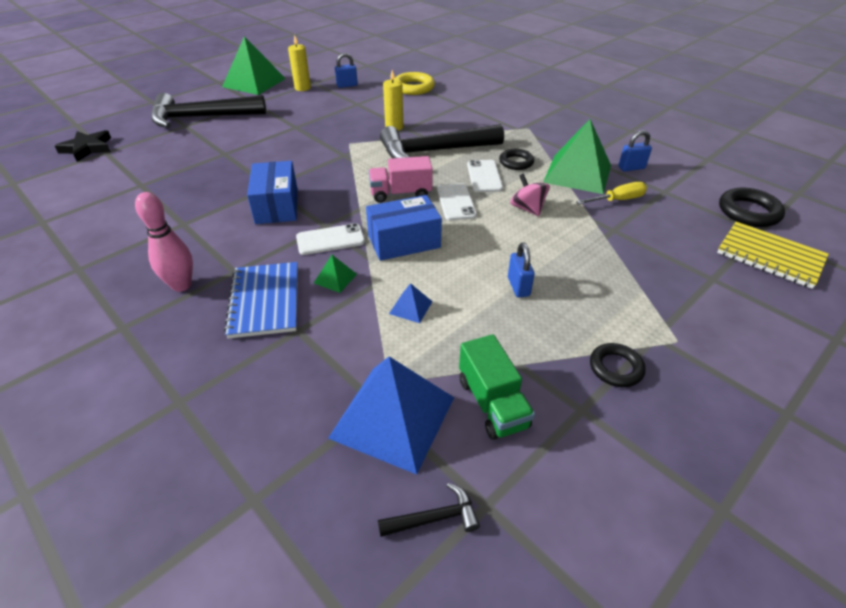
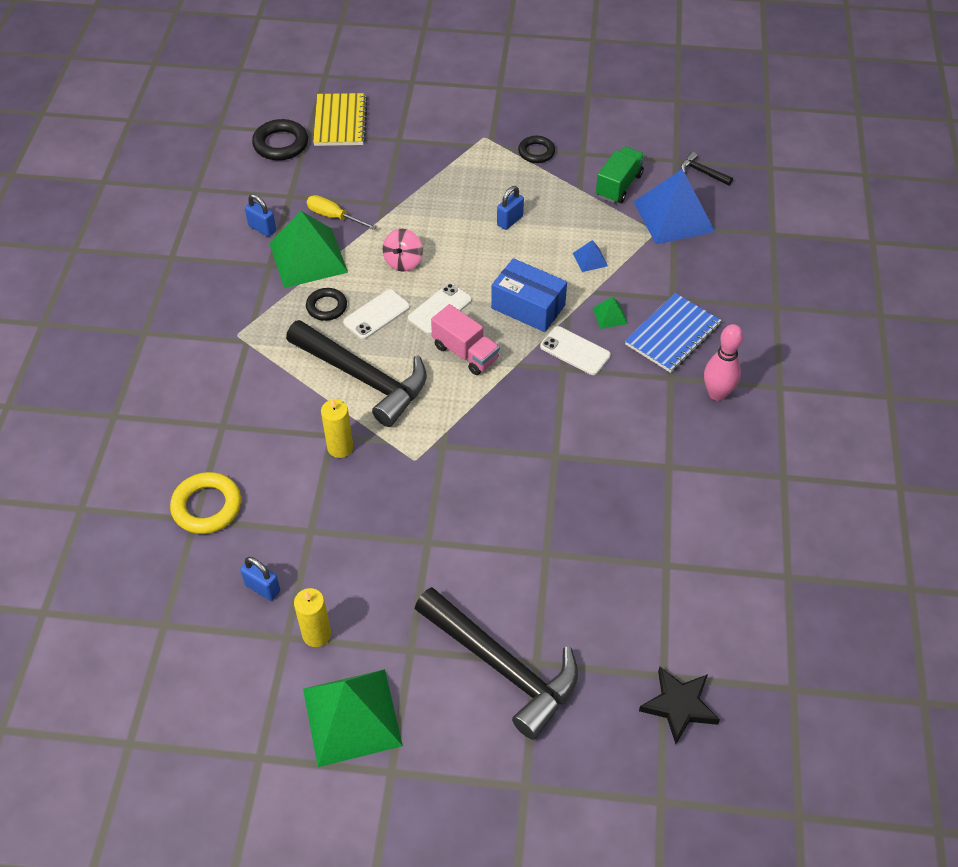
camera: 130 degrees left, 10 degrees up
(276, 206) = (575, 423): blue box -> none

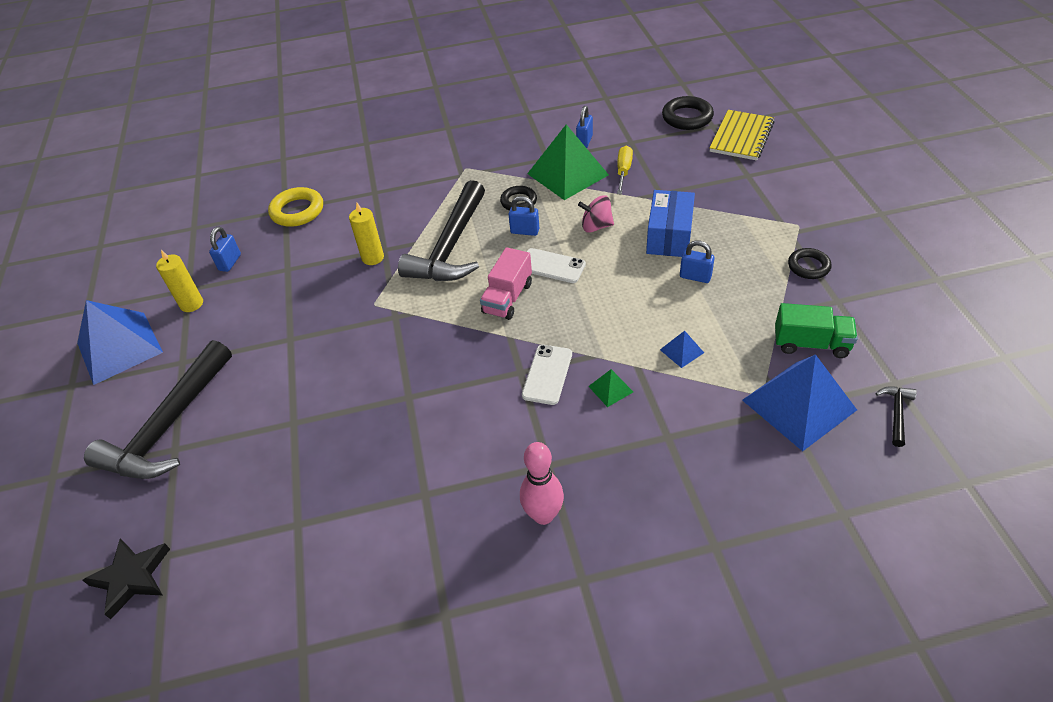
camera: 75 degrees right, 5 degrees down
(340, 121) = (741, 137): yellow notebook -> yellow notebook turned 45 degrees counterclockwise
(351, 717) = (119, 347): green pyramid -> blue pyramid
(376, 315) = (525, 231): white phone -> blue padlock
(528, 307) = (587, 323): blue box -> blue box (669, 236)
(672, 334) = (611, 450): blue notebook -> none

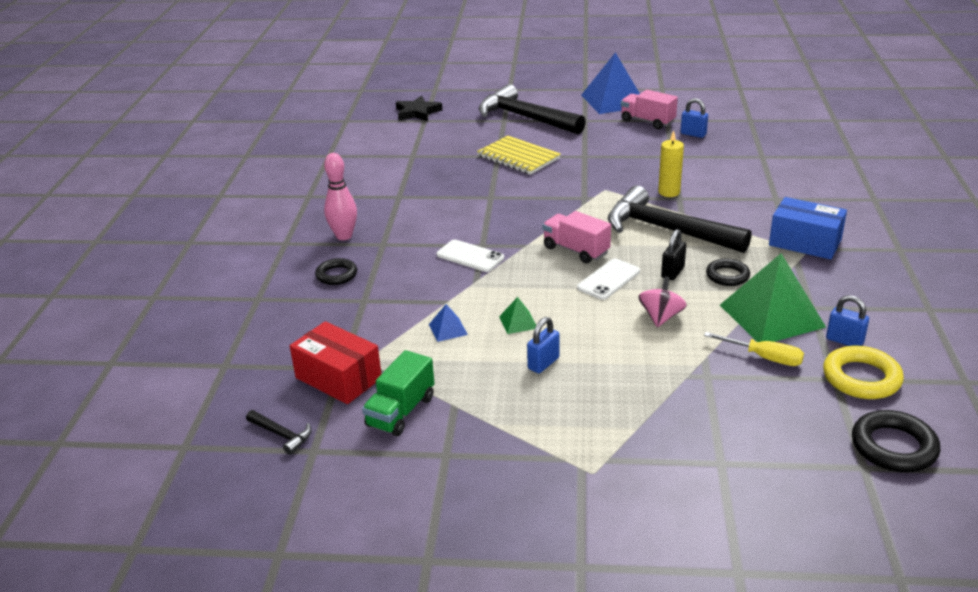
camera: 105 degrees right, 15 degrees down
(191, 304) = (647, 121): yellow candle -> pink truck
(297, 211) = (757, 161): yellow ring -> yellow ring (861, 378)
(525, 231) = (672, 272): blue padlock -> black padlock
(610, 389) = (432, 283): green pyramid -> green pyramid (518, 322)
(669, 236) = (620, 363): blue box -> blue box (805, 242)
(741, 137) = (824, 488): yellow notebook -> yellow notebook (518, 157)
(798, 405) = (338, 378): blue pyramid -> red box
(808, 266) = (513, 452): black ring -> black ring (336, 275)

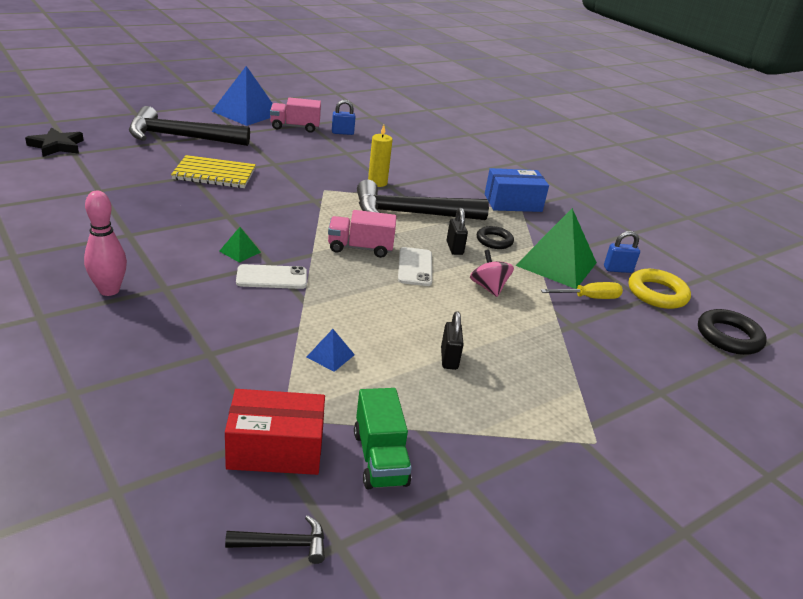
camera: 45 degrees left, 0 degrees up
(336, 275) = (147, 335): black ring -> none
(518, 322) = (385, 327): green pyramid -> green pyramid (240, 251)
(543, 363) = (449, 359): blue padlock -> black padlock

